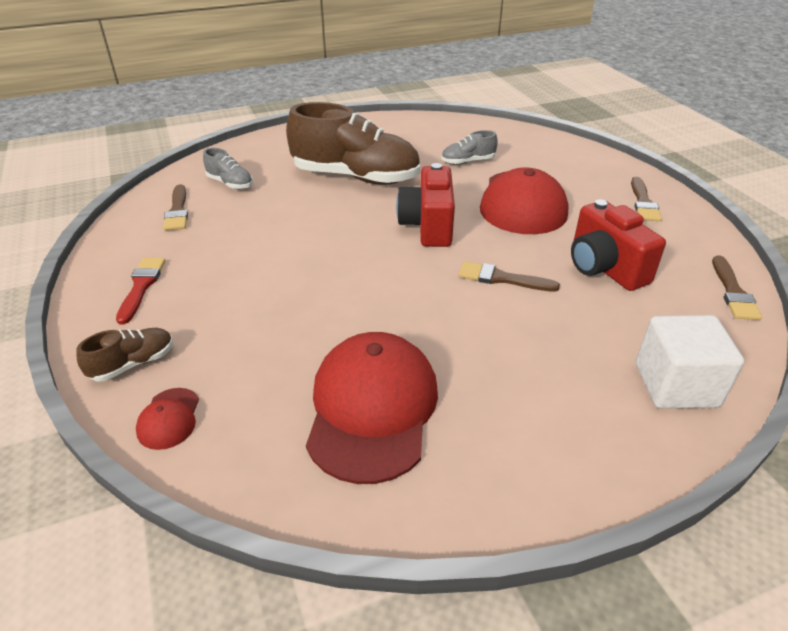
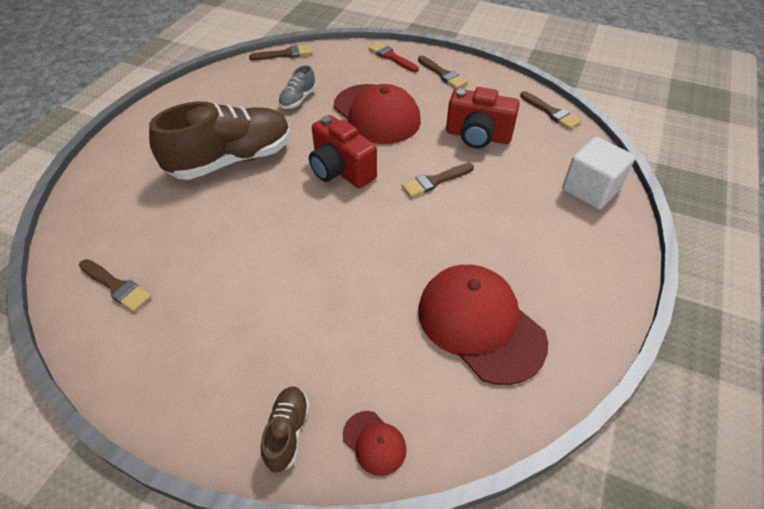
camera: 45 degrees left, 10 degrees up
(141, 286) = (193, 372): red brush -> red brush (391, 57)
(230, 183) = (127, 230): grey shoe -> none
(504, 127) = (285, 54): none -> brown brush

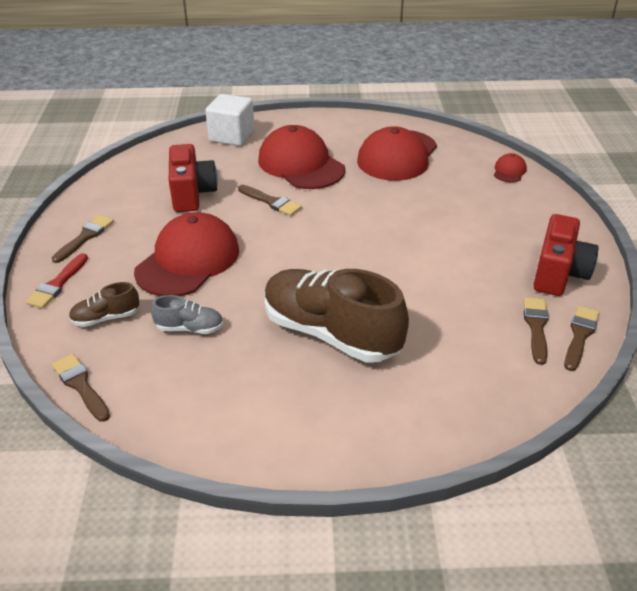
camera: 115 degrees left, 10 degrees down
(287, 432) = (538, 199): brown shoe -> brown shoe (106, 318)
(341, 170) = (294, 255): red camera -> red camera (559, 274)
(499, 225) = (301, 164): none -> red cap
(551, 112) = (131, 165): brown brush -> brown brush (580, 335)

